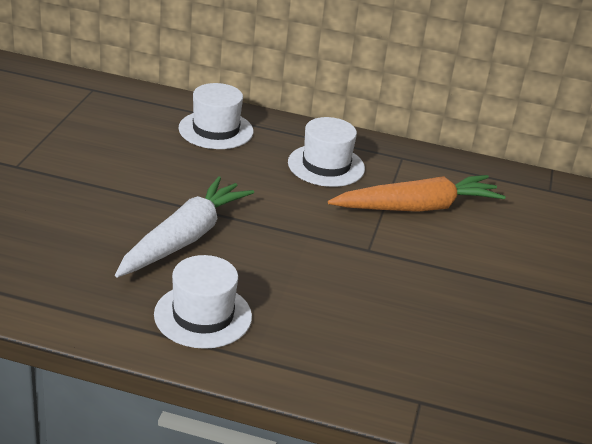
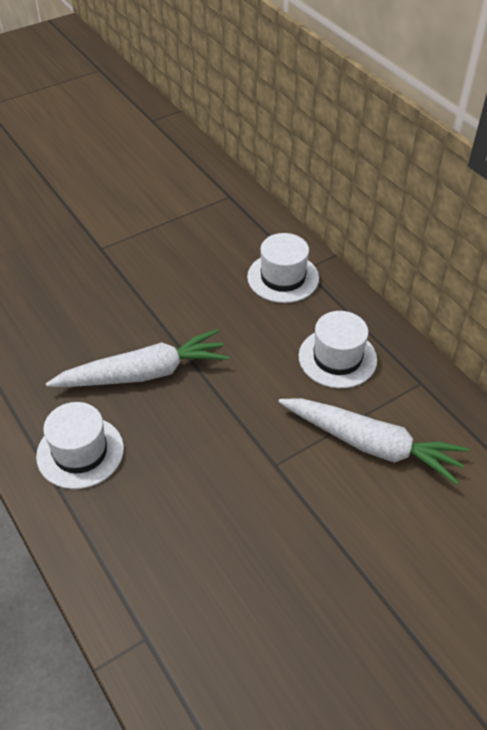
camera: 45 degrees right, 15 degrees up
(416, 207) = (370, 444): orange carrot -> white carrot

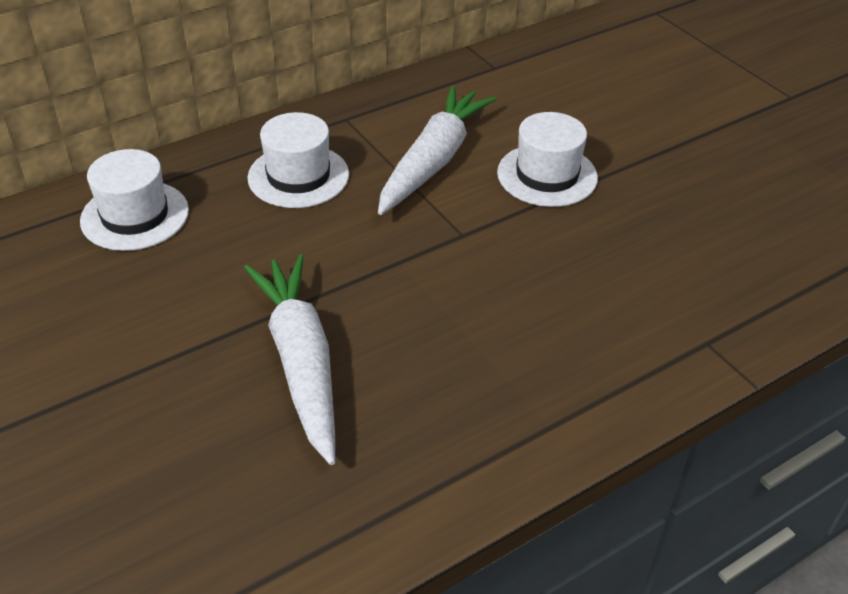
camera: 90 degrees left, 5 degrees down
(80, 452) = (447, 427): white hat -> white hat (547, 175)

